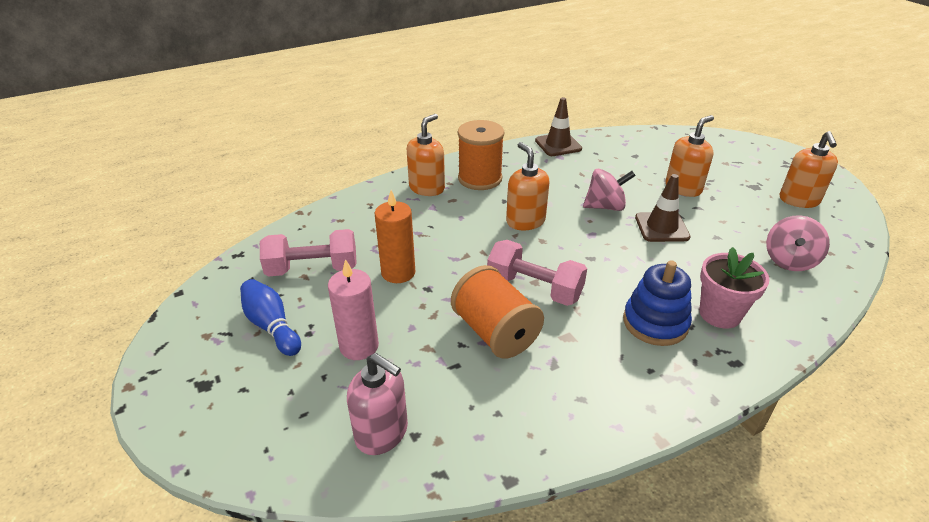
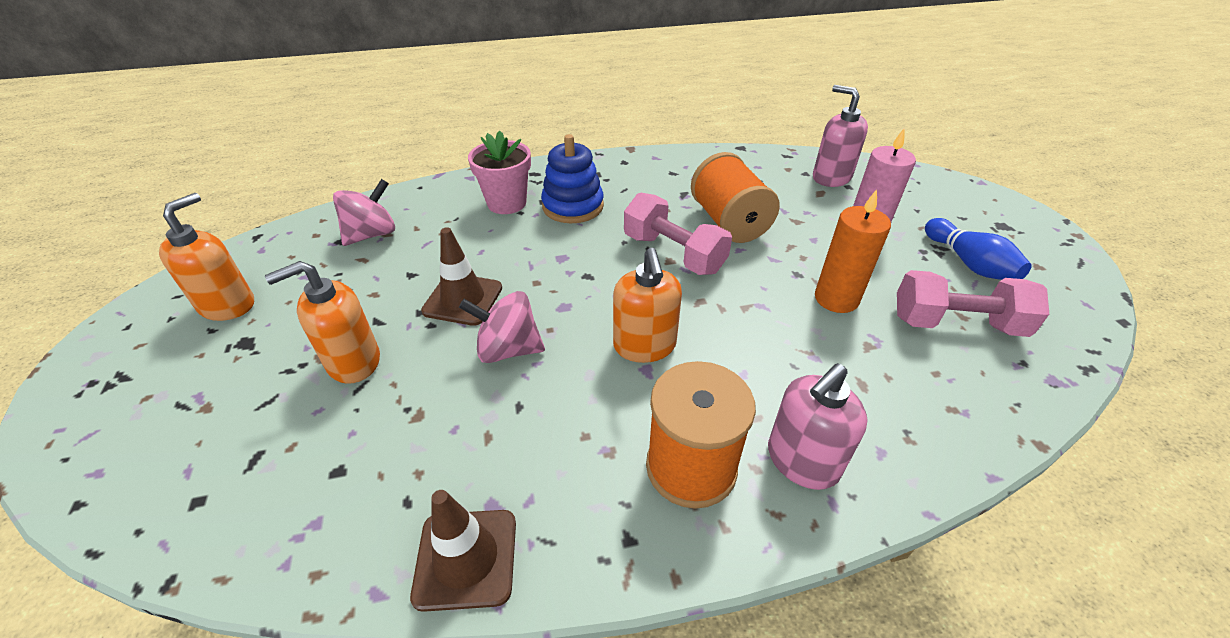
camera: 165 degrees left, 5 degrees up
(427, 188) = (802, 461): orange soap dispenser -> pink soap dispenser

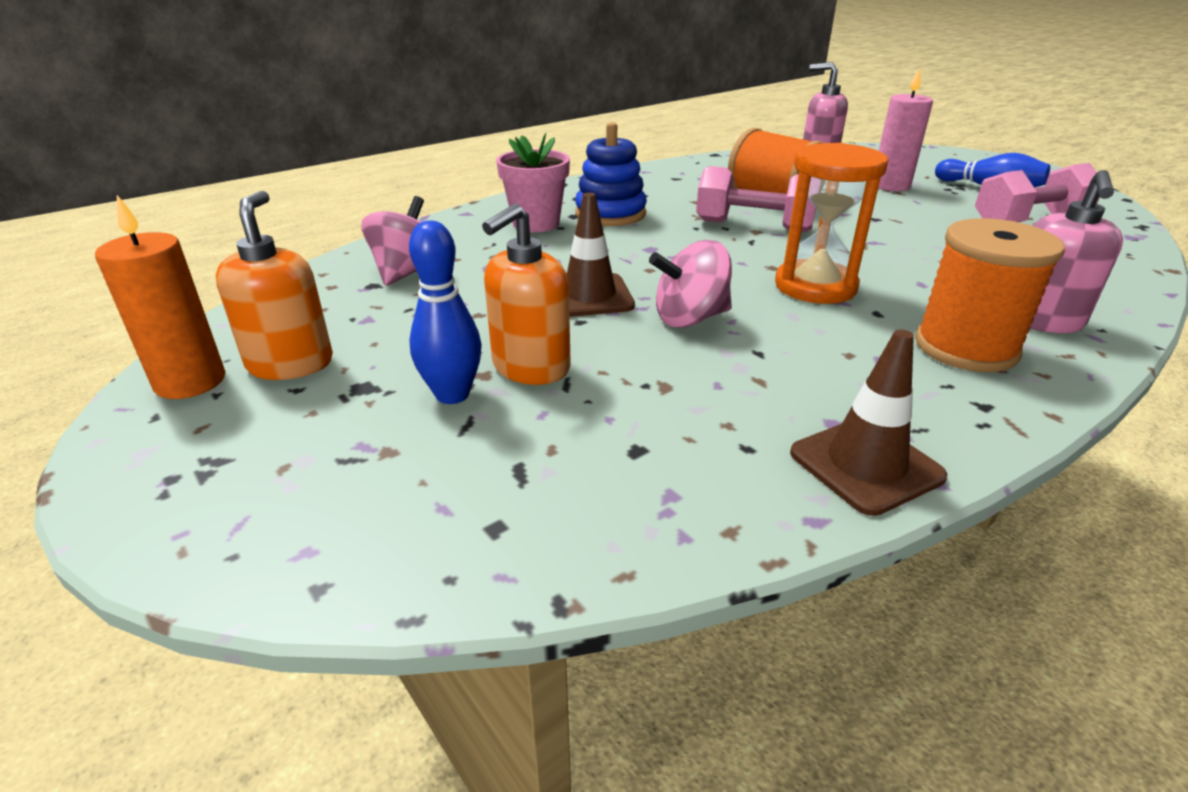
camera: 25 degrees left, 10 degrees down
(284, 370) = (452, 394): none -> blue bowling pin
(644, 346) = (815, 286): orange soap dispenser -> orange hourglass
(836, 299) = (926, 226): orange candle -> orange candle (190, 382)

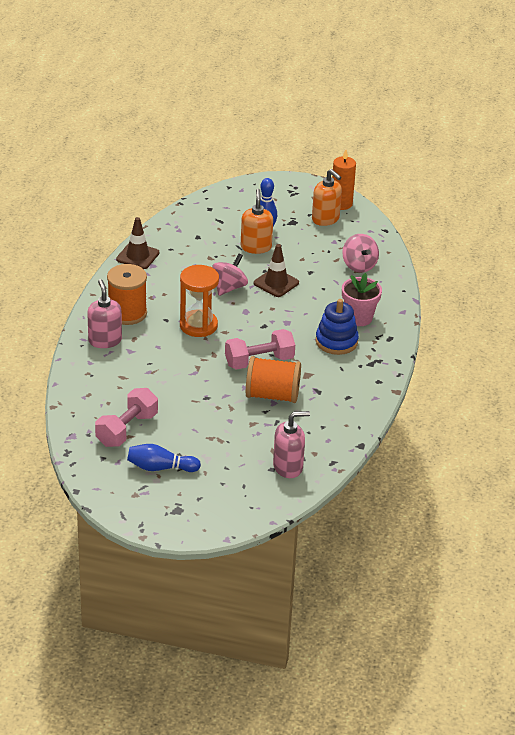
camera: 140 degrees right, 5 degrees up
(890, 185) = (220, 445): pink candle -> none

